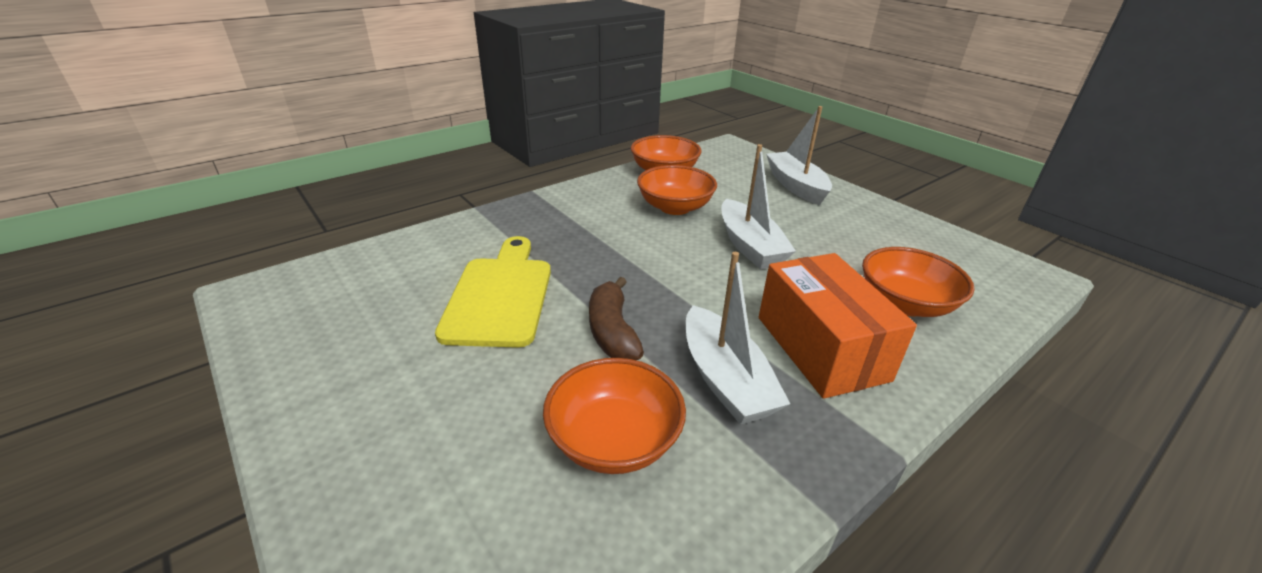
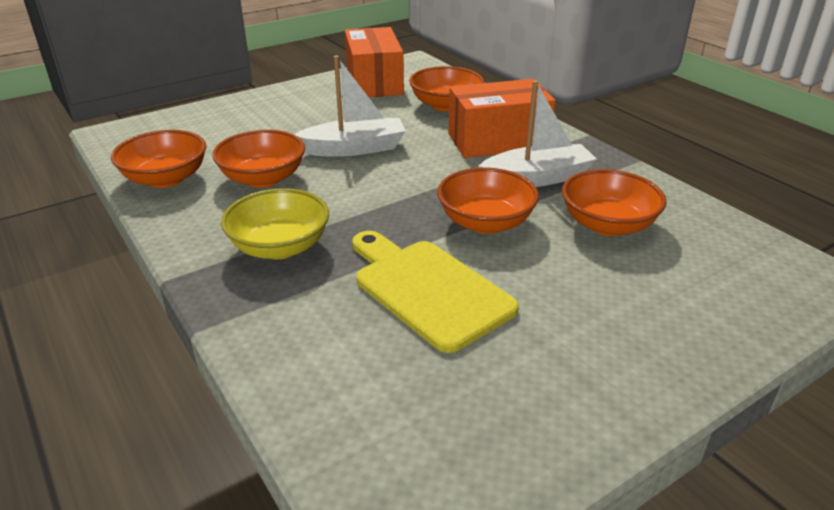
camera: 85 degrees left, 0 degrees up
(500, 295) = (427, 289): yellow cutting board -> yellow cutting board turned 45 degrees clockwise
(569, 224) = (280, 247): none -> yellow bowl
(612, 332) = (485, 222): brown banana -> orange bowl
(796, 186) = (243, 113): white boat -> none
(933, 249) = (374, 82): none -> orange box

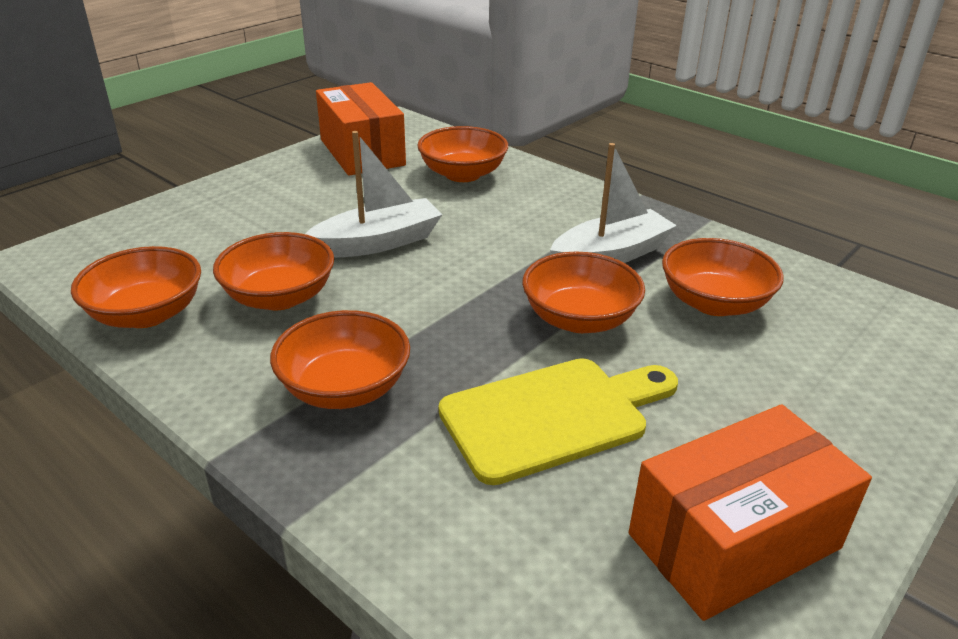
camera: 15 degrees left, 0 degrees up
(280, 247) = (344, 388): yellow bowl -> orange bowl
(427, 289) = (553, 416): yellow cutting board -> yellow cutting board turned 120 degrees clockwise
(498, 141) = (544, 213): orange box -> orange box (734, 541)

